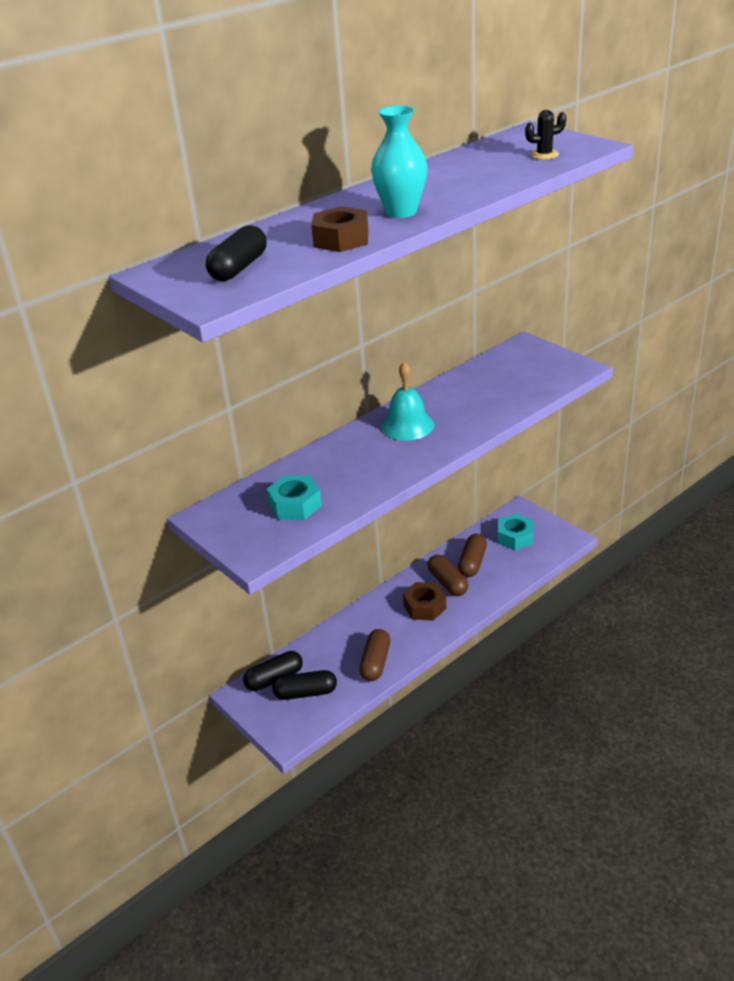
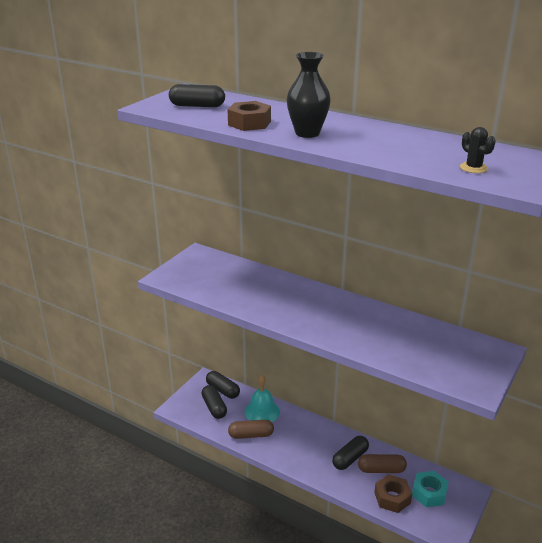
camera: 70 degrees right, 5 degrees down
(295, 505) = (218, 281): turquoise nut -> none
(401, 212) = (307, 133): turquoise vase -> black vase
(407, 425) = (332, 308): turquoise bell -> turquoise bell (262, 411)
(424, 606) = (317, 450): brown nut -> brown nut (392, 498)
(447, 583) = (350, 458): brown capsule -> black capsule

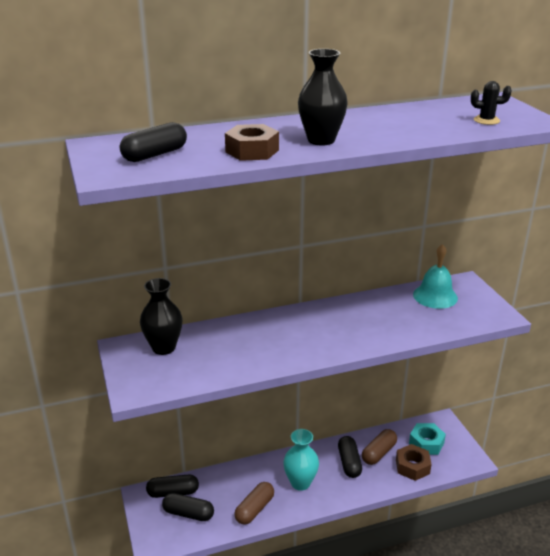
camera: 50 degrees left, 0 degrees up
(216, 265) = (163, 347): none -> black vase
(262, 411) = (234, 482): turquoise bell -> turquoise bell (435, 296)
(300, 444) = (300, 483): none -> turquoise vase

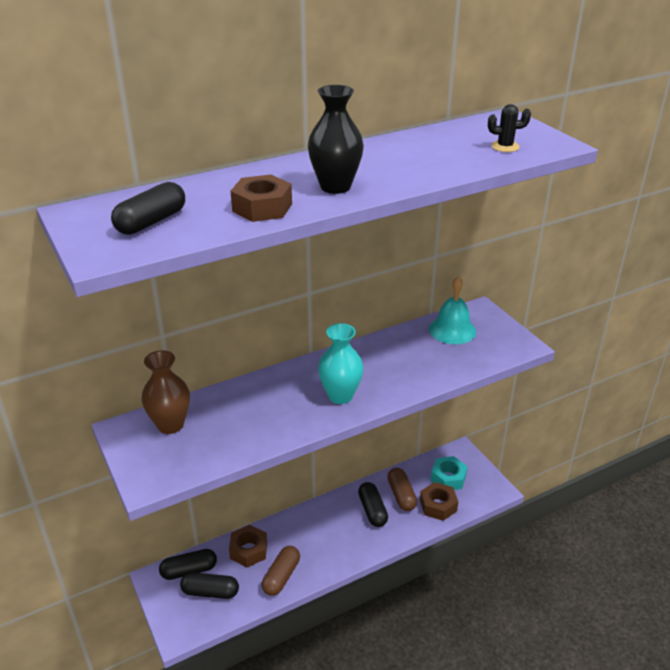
camera: 10 degrees left, 5 degrees up
(163, 347) = (170, 425): black vase -> brown vase
(229, 482) = (248, 550): none -> brown nut
(300, 483) = (325, 540): turquoise vase -> turquoise vase (340, 395)
(378, 453) = (401, 495): brown capsule -> brown capsule turned 45 degrees counterclockwise

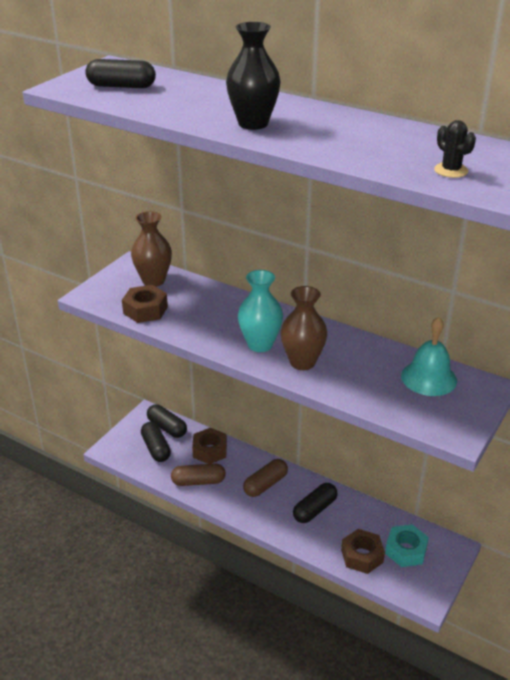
camera: 60 degrees right, 0 degrees up
(262, 207) = (183, 110): brown nut -> brown nut (145, 310)
(384, 382) = (302, 362): none -> brown vase
(401, 495) = (351, 523): brown capsule -> brown capsule (265, 484)

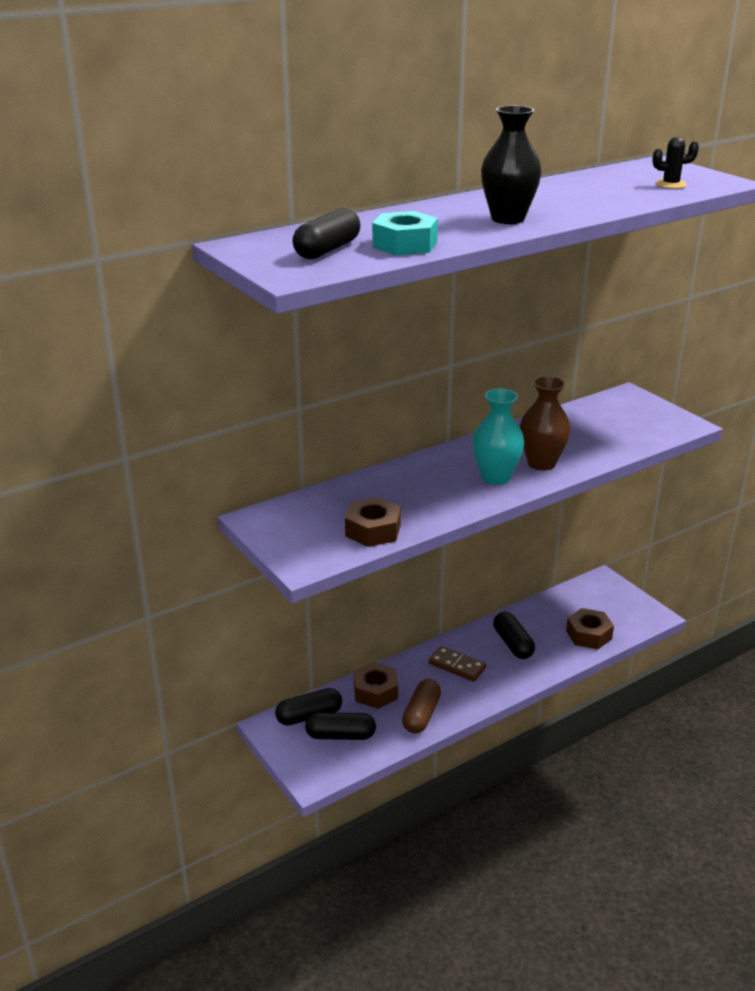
camera: 65 degrees left, 5 degrees down
(153, 280) = (310, 512): brown vase -> none
(265, 484) = (457, 666): brown capsule -> brown domino
(406, 550) = (594, 607): turquoise nut -> turquoise nut (405, 245)
(429, 378) = (602, 414): turquoise bell -> none

